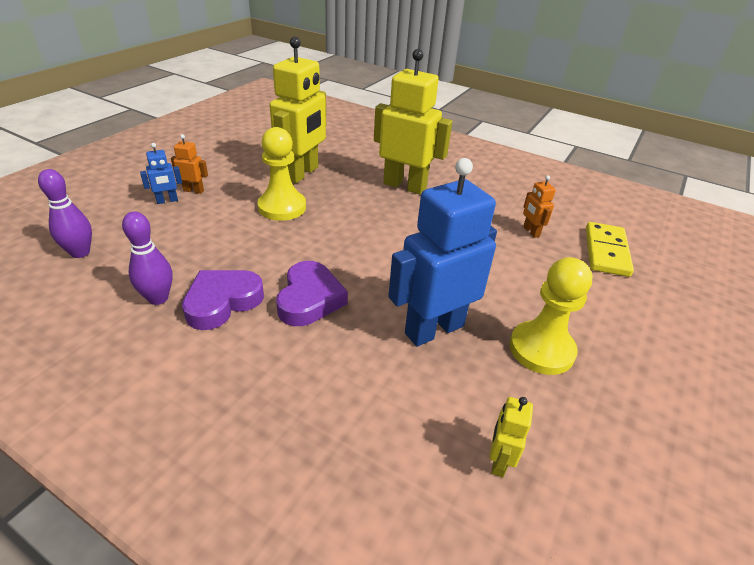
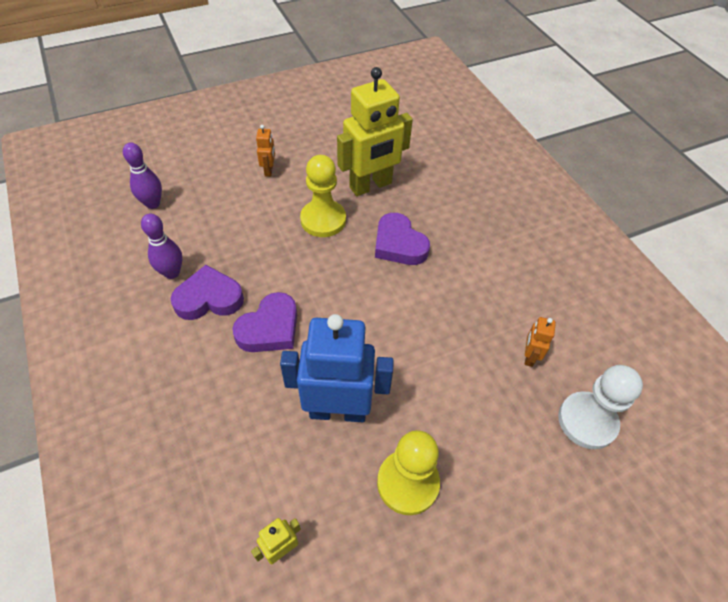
camera: 35 degrees right, 15 degrees up
(167, 201) = (242, 174): blue robot -> none
(193, 190) = (269, 170): orange robot -> orange robot turned 45 degrees clockwise
(364, 201) = (399, 244): none -> purple heart
(405, 186) = (453, 241): yellow robot -> none
(606, 251) = (587, 421): yellow domino -> white pawn

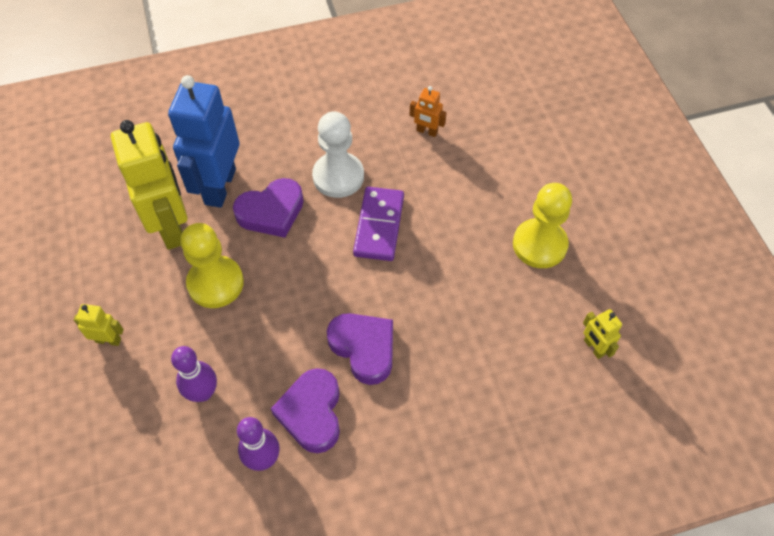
camera: 80 degrees left, 5 degrees up
(152, 203) = (130, 493): purple bowling pin -> purple bowling pin (203, 392)
(269, 170) = (108, 340): orange robot -> yellow robot
(338, 410) = (467, 291): blue robot -> blue robot (219, 186)
(401, 326) = (379, 226): none -> purple domino
(587, 421) = (492, 108): white pawn -> white pawn (338, 176)

